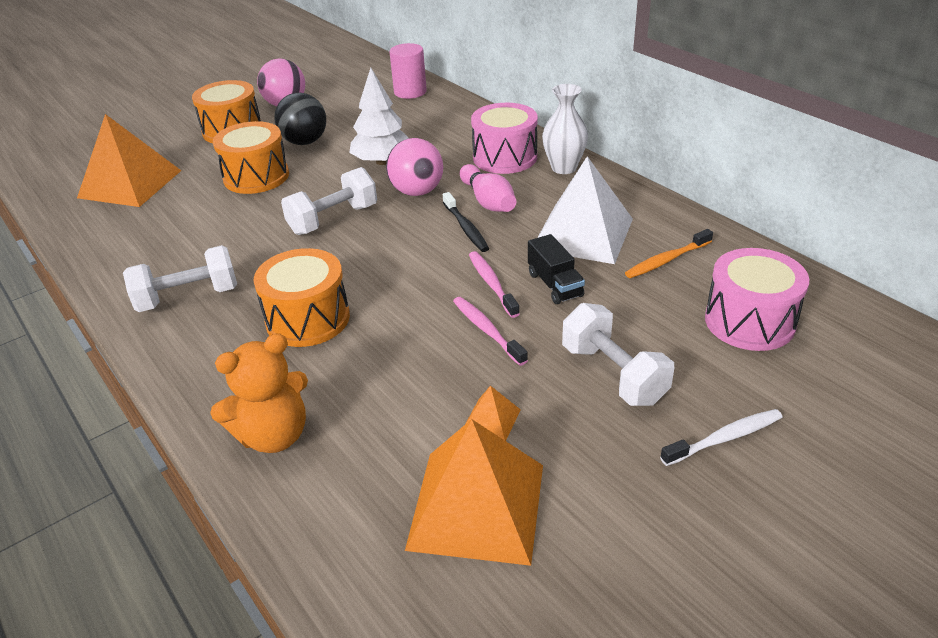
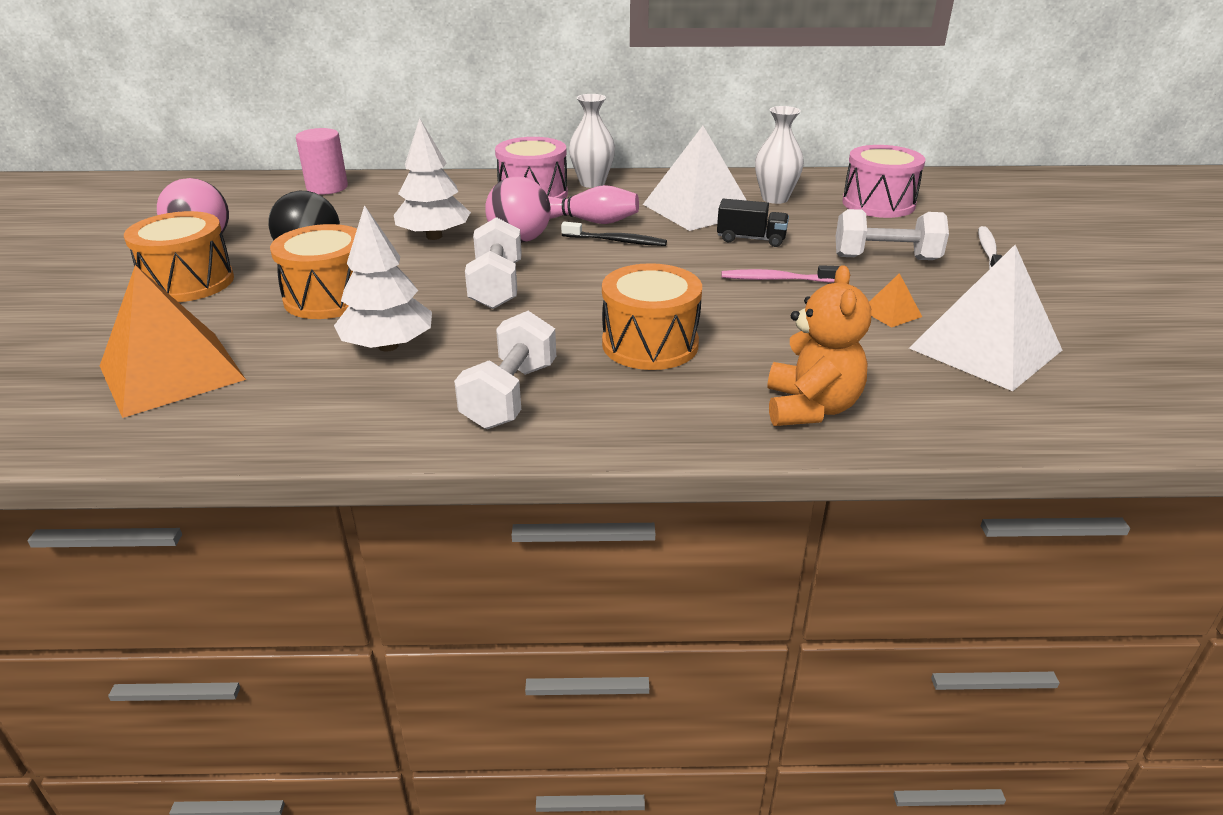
camera: 55 degrees left, 5 degrees down
(214, 226) = (388, 346): none -> white tree
(477, 506) = (985, 349): orange pyramid -> white pyramid
(492, 284) = (715, 258): pink toothbrush -> none
(667, 260) = (775, 198): orange toothbrush -> white vase

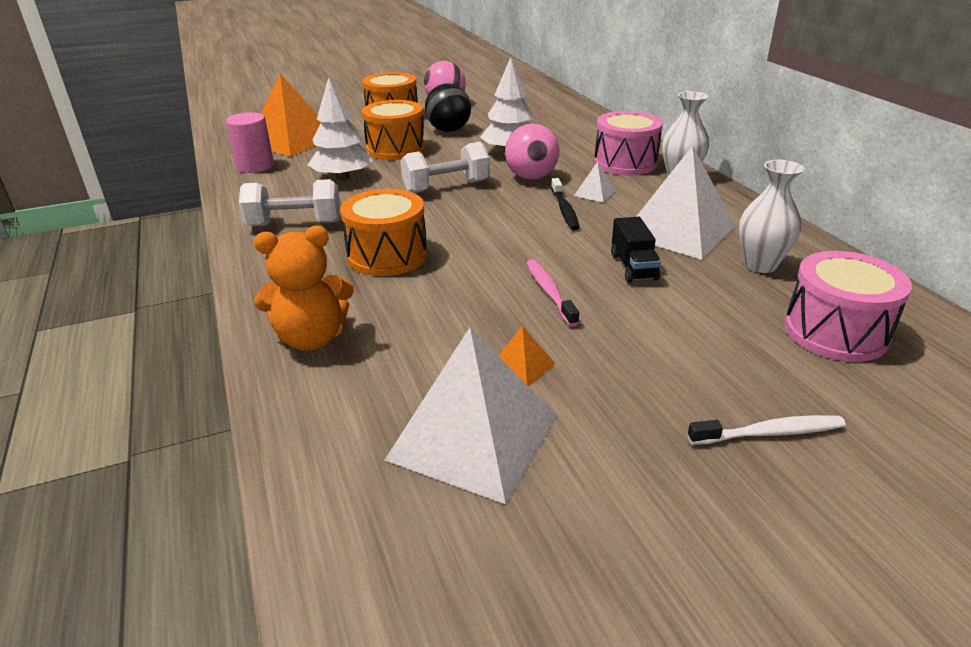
camera: 70 degrees right, 0 degrees up
(327, 187) = (558, 107): pink cylinder -> pink cylinder (255, 166)
(590, 221) = (595, 193): pink bowling pin -> white pyramid
(886, 258) = (664, 351): white dumbbell -> none

